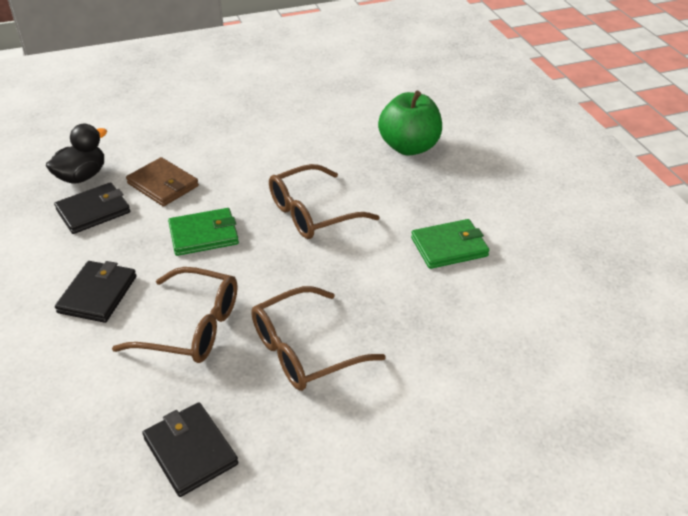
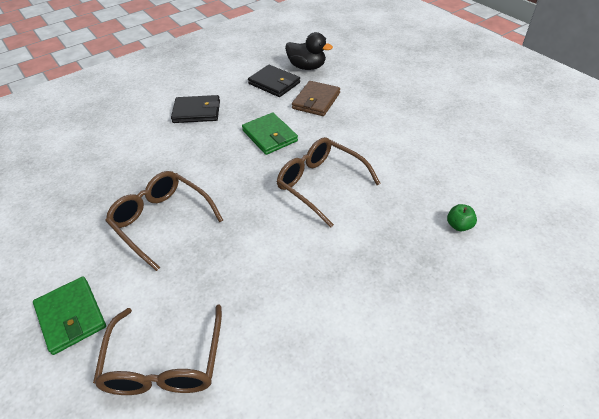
camera: 75 degrees right, 5 degrees up
(190, 451) = (70, 191): black wallet -> none
(192, 327) = (175, 159): brown glasses -> brown glasses (164, 363)
(409, 147) = (459, 225): green apple -> green apple, size x0.41
(449, 247) = (314, 290): green wallet -> green wallet (71, 316)

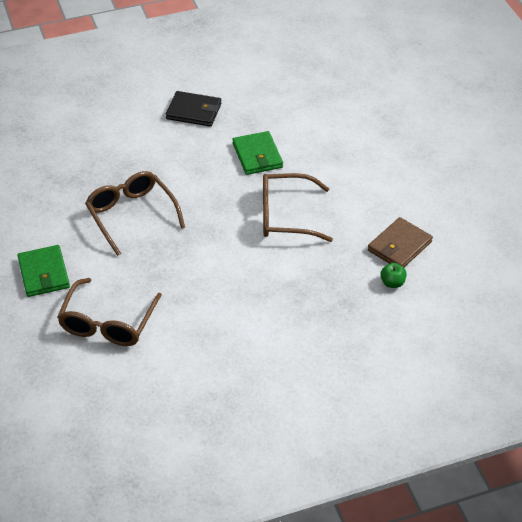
camera: 15 degrees right, 0 degrees up
(274, 83) = (286, 95): black wallet -> none
(307, 67) = (330, 82): black duck -> none
(316, 101) = (321, 127): brown wallet -> brown wallet (399, 246)
(320, 184) = (285, 216): brown glasses -> brown glasses turned 60 degrees counterclockwise

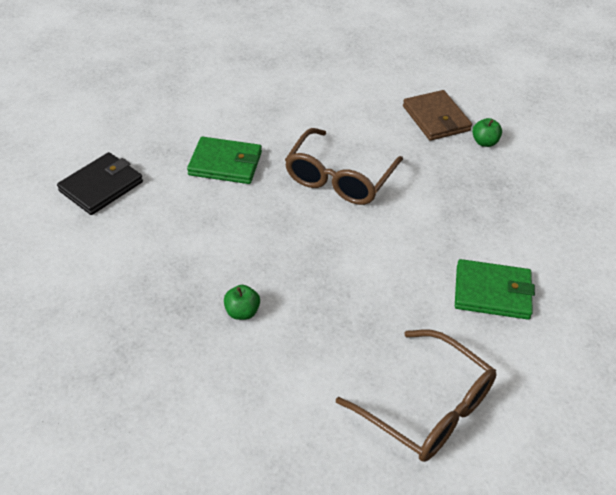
camera: 65 degrees left, 0 degrees up
(44, 273) = (291, 452): green wallet -> green wallet (492, 292)
(131, 215) = (242, 312): brown glasses -> green apple

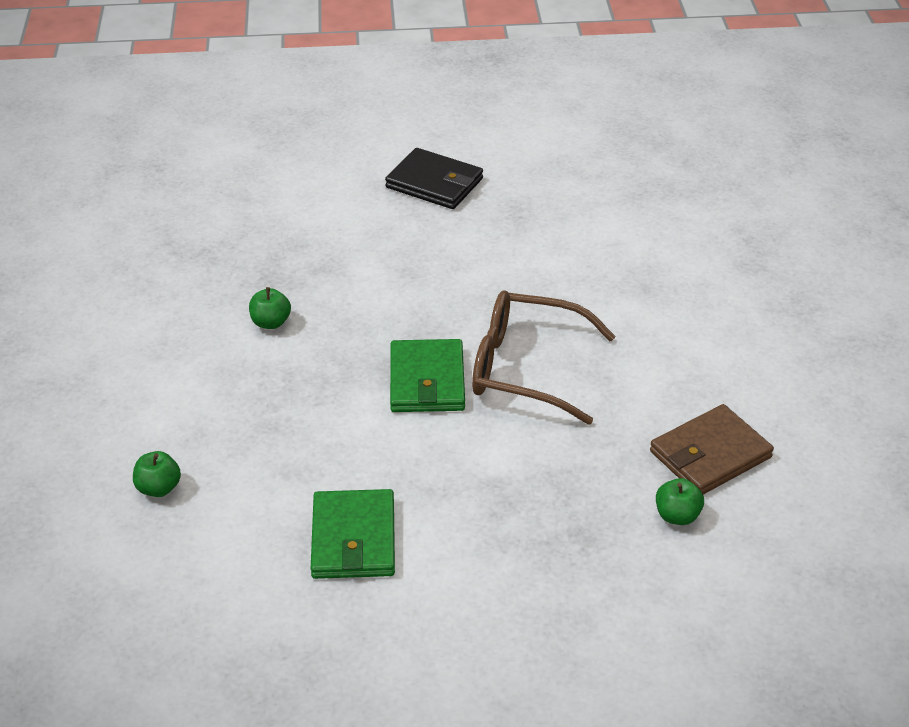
camera: 80 degrees right, 5 degrees down
(225, 163) = (513, 265): green wallet -> green wallet (427, 380)
(427, 408) = (159, 488): brown glasses -> green apple

